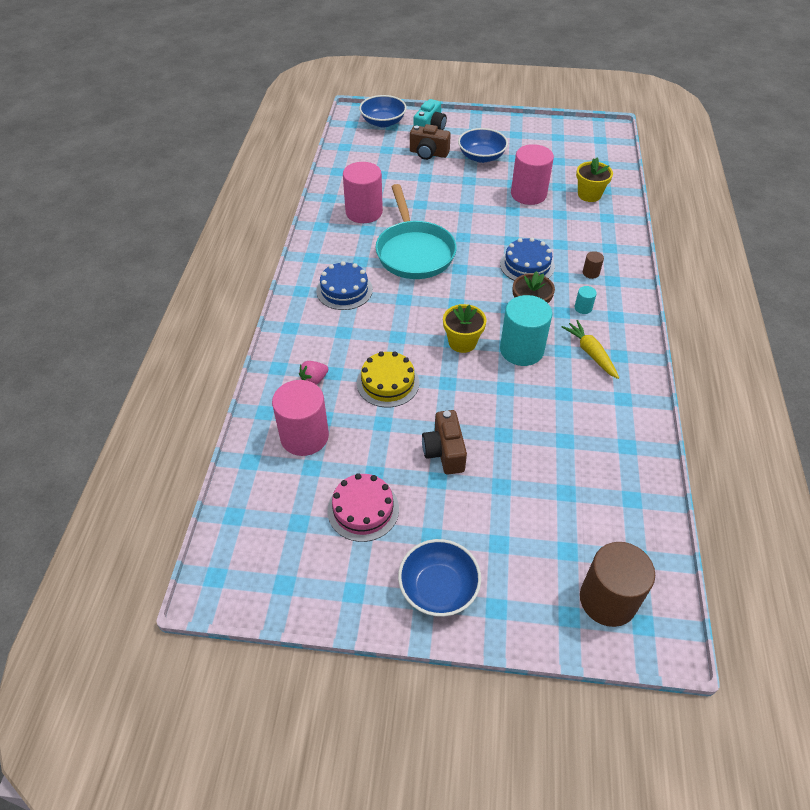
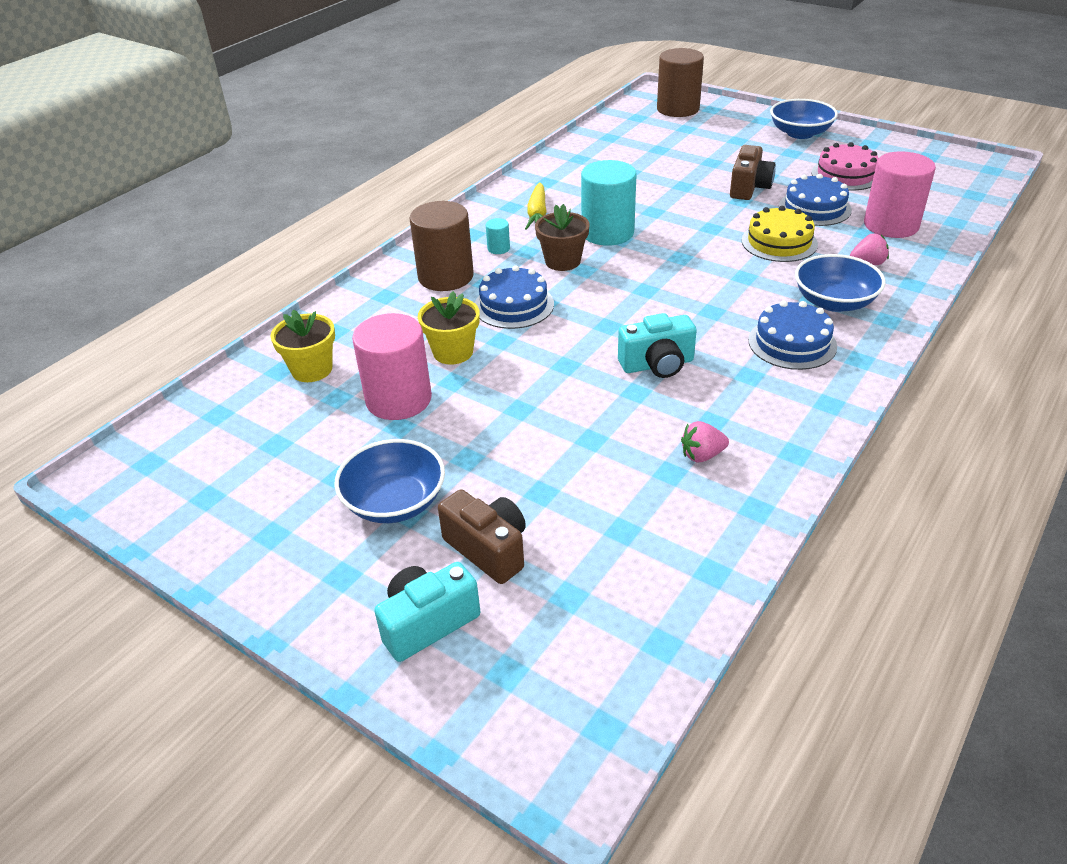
camera: 150 degrees left, 10 degrees down
(364, 212) = (702, 455): pink cylinder -> pink strawberry
(375, 439) = (814, 208): none -> blue cake
(383, 122) = (518, 698): blue bowl -> blue bowl (834, 302)
(414, 252) = (657, 365): turquoise pan -> turquoise camera
(462, 342) = (668, 254): yellow flower pot -> yellow flower pot (453, 352)
(590, 273) = (445, 276): brown cylinder -> brown cylinder, size x2.37

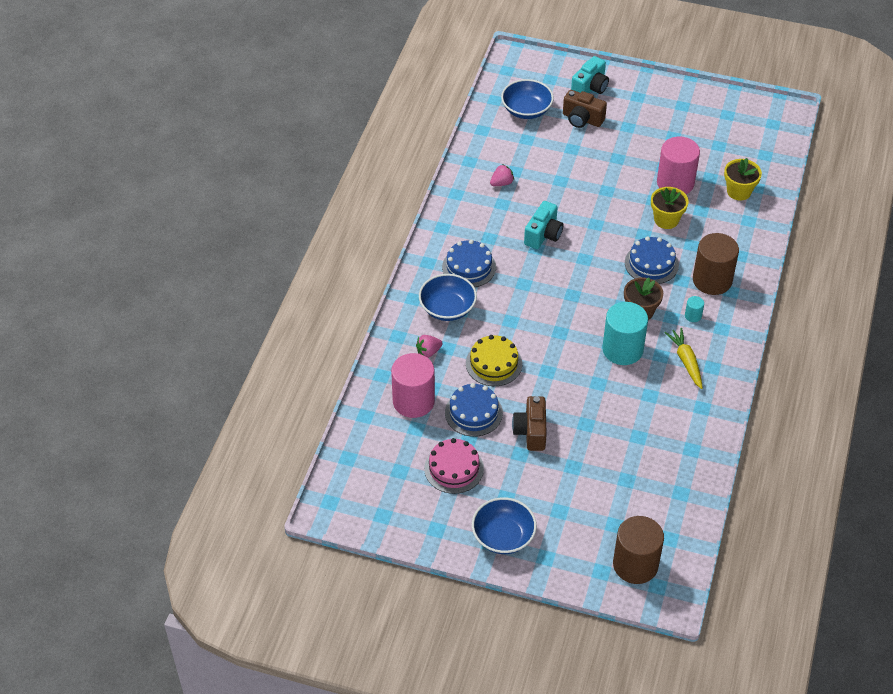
camera: 160 degrees right, 10 degrees up
(395, 502) = (637, 130): blue bowl -> blue bowl (526, 110)
(657, 365) = (543, 235): turquoise camera -> turquoise camera turned 150 degrees clockwise

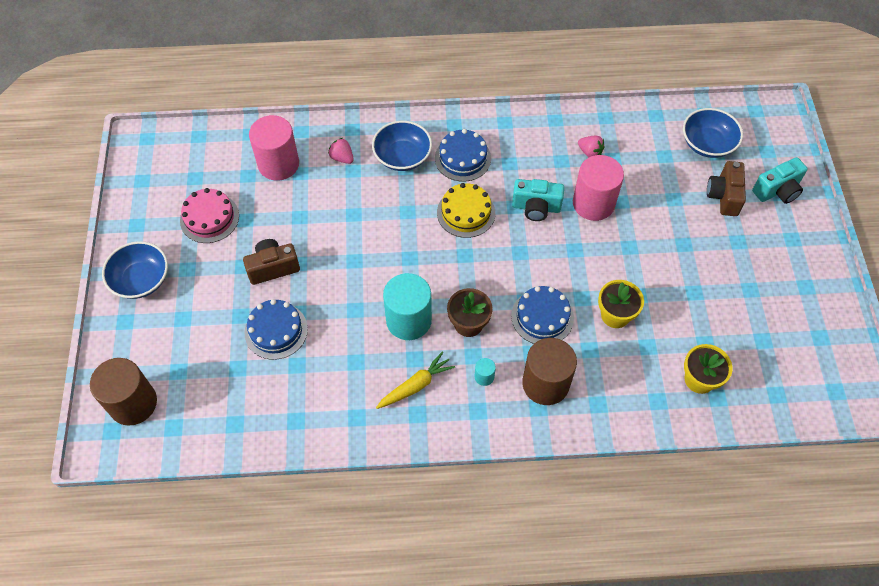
camera: 70 degrees right, 10 degrees up
(473, 412) = (281, 214): blue cake -> blue cake (276, 330)
(494, 363) = (347, 213): yellow cake -> yellow cake (466, 213)
(590, 88) = (777, 190): turquoise camera -> turquoise camera turned 45 degrees counterclockwise
(675, 183) = (677, 310): pink cylinder -> pink cylinder (593, 203)

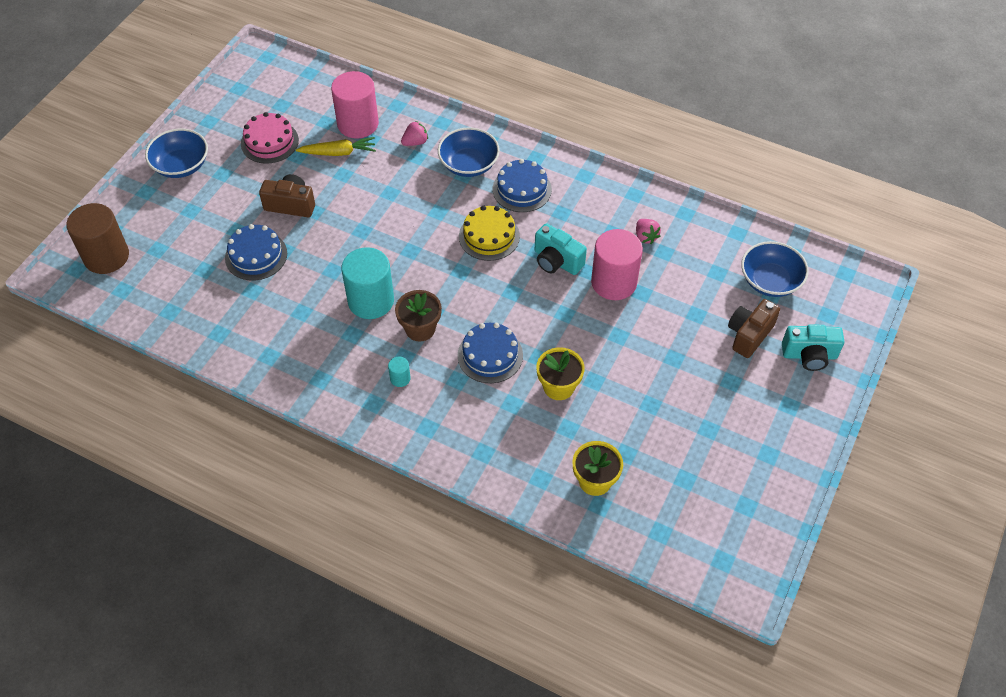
camera: 30 degrees right, 5 degrees down
(342, 158) = (415, 142): pink strawberry -> pink strawberry turned 75 degrees clockwise
(416, 385) = (336, 356): yellow carrot -> yellow carrot (338, 152)
(545, 383) = (449, 411): brown cylinder -> none

